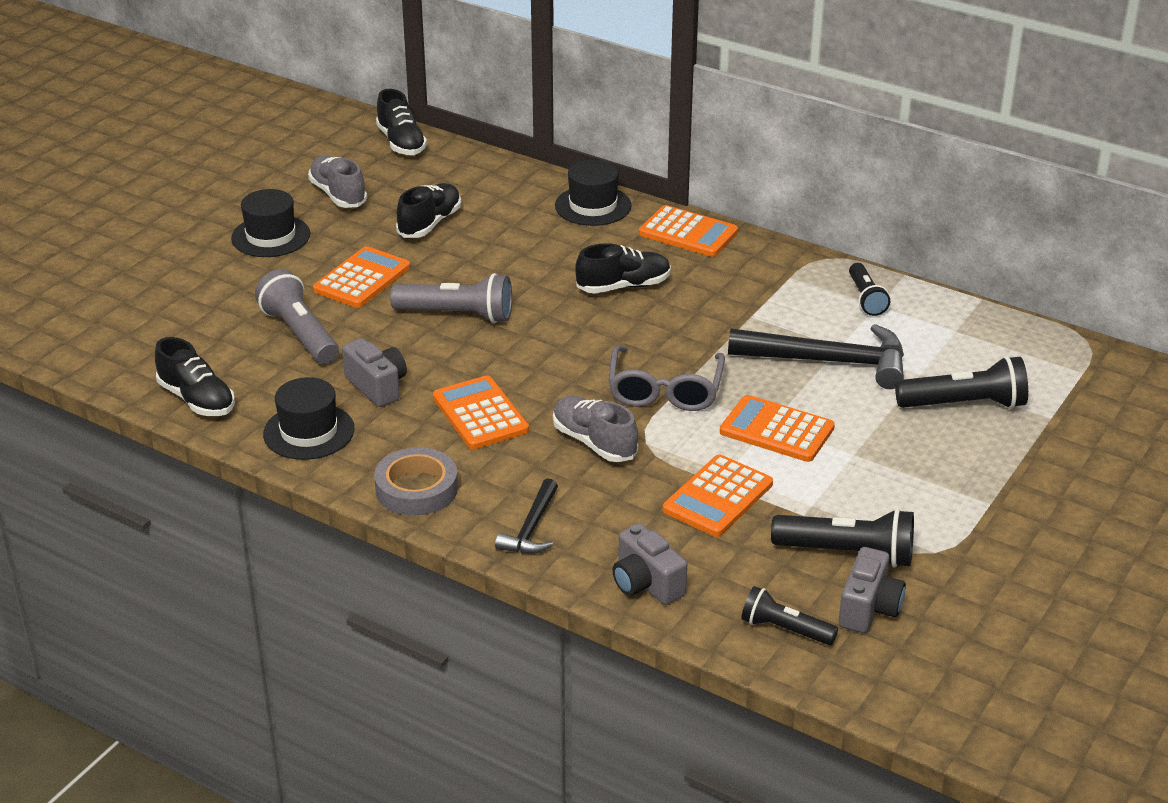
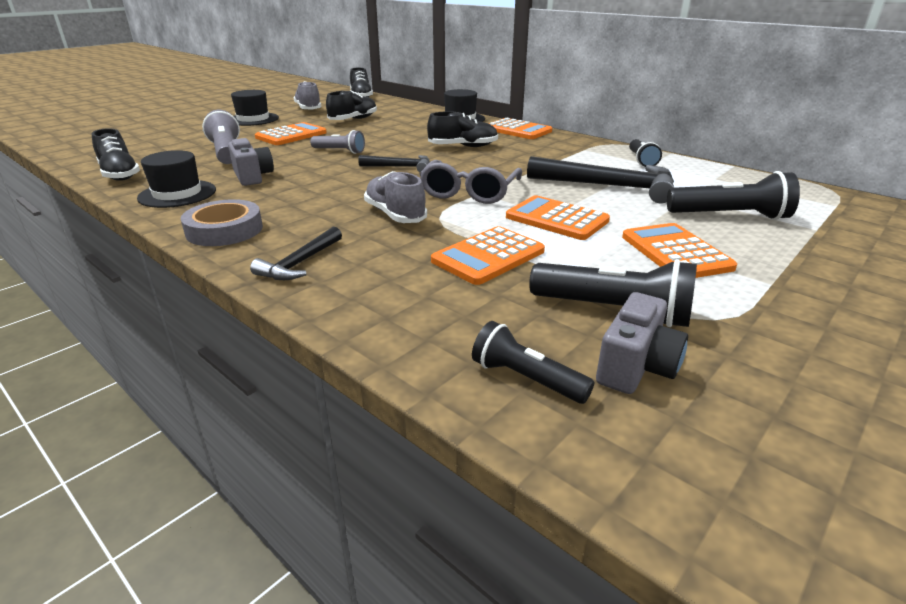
camera: 10 degrees right, 5 degrees down
(457, 315) = (339, 151): grey flashlight -> grey flashlight, size x0.64
(480, 414) = (315, 194): orange calculator -> orange calculator (675, 252)
(558, 345) = (400, 167): none -> black hammer
(646, 584) = (383, 316): grey camera -> none

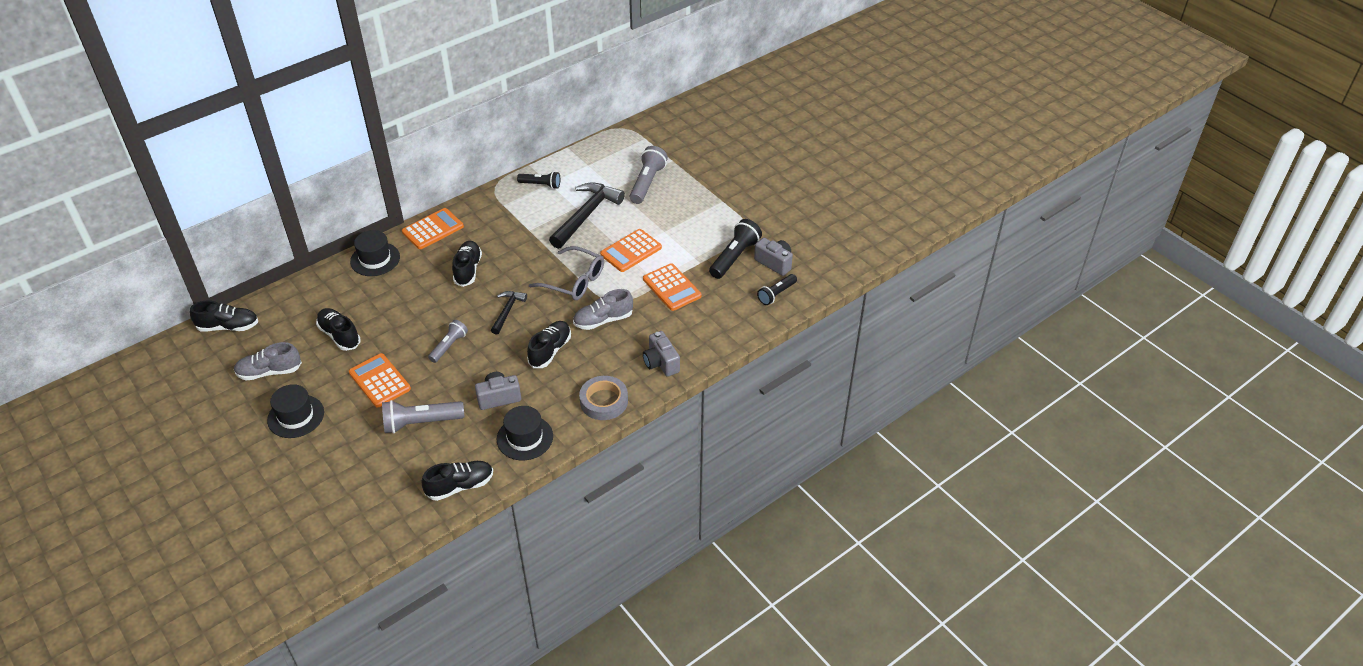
camera: 80 degrees left, 15 degrees up
(300, 263) = (661, 363): black hammer -> grey camera
(331, 192) = (550, 350): none -> black shoe
(675, 252) = (685, 219): orange calculator -> none
(730, 216) = (647, 183): black flashlight -> grey flashlight

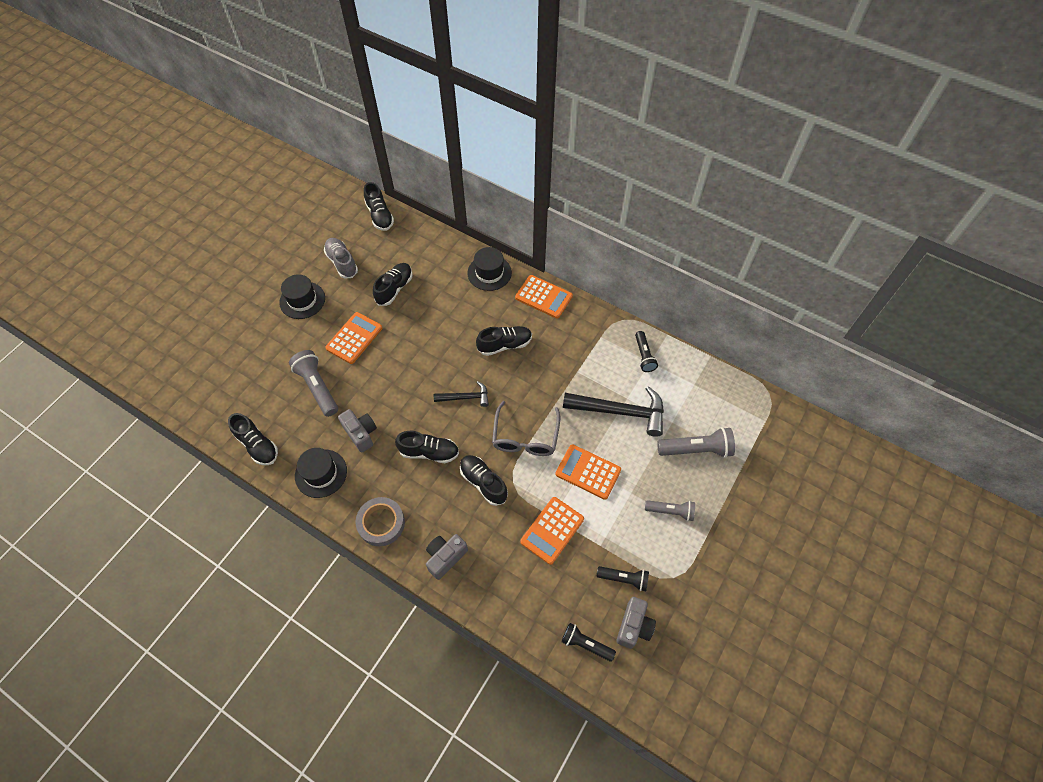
camera: 70 degrees right, 15 degrees up
(449, 346) = (408, 370): grey flashlight -> grey flashlight (670, 511)
(603, 320) = (483, 482): grey shoe -> black shoe
(734, 257) = (624, 579): black flashlight -> black flashlight, size x0.64

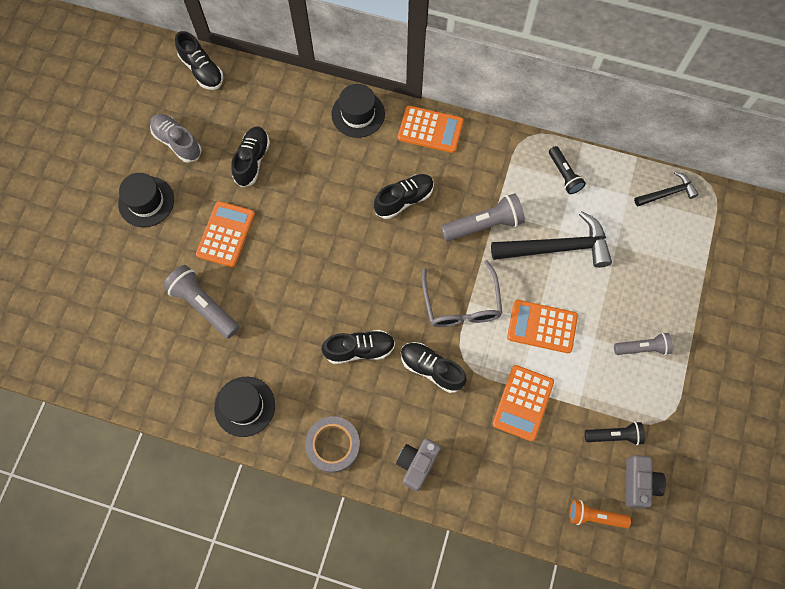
camera: 15 degrees left, 10 degrees up
(257, 445) = (158, 393): black shoe -> none
(361, 433) = (274, 348): grey camera -> none
(465, 397) = (379, 274): black hammer -> black hammer (667, 193)
(586, 644) = (595, 516): black flashlight -> orange flashlight
(696, 449) = (650, 270): grey flashlight -> grey flashlight (484, 225)

